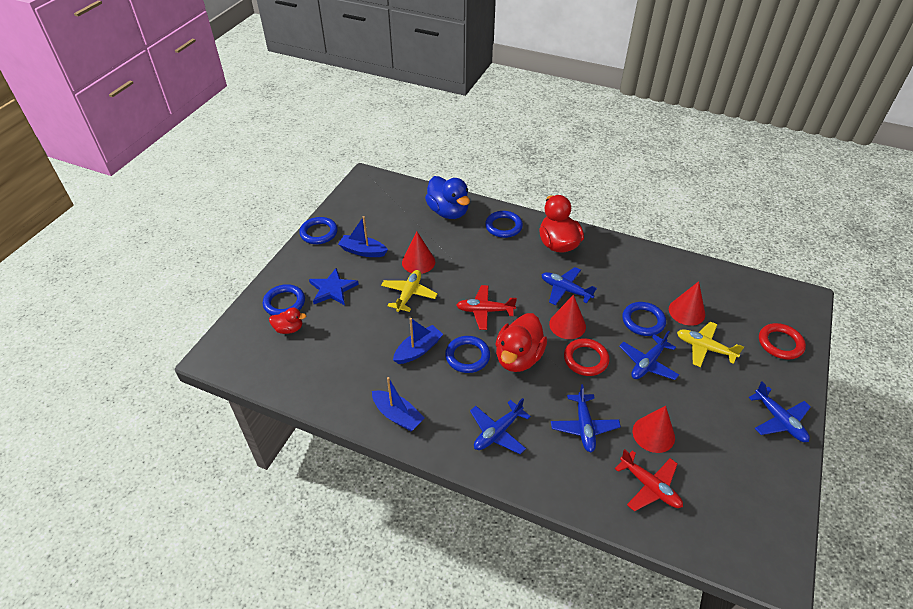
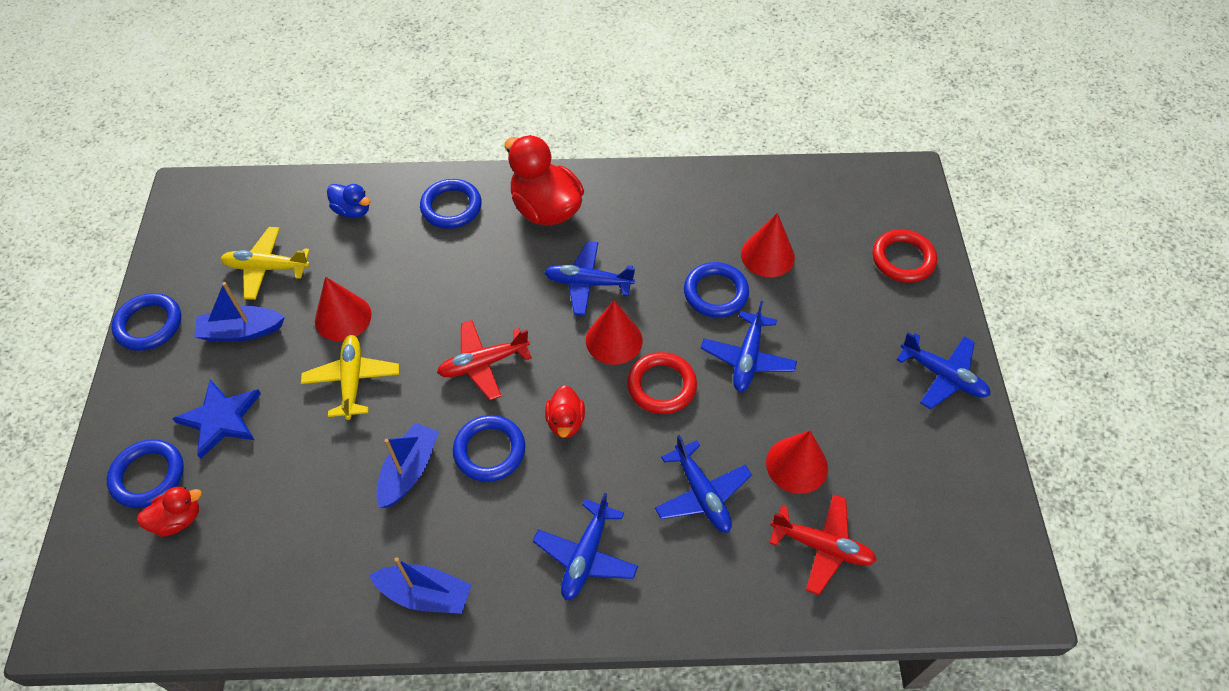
camera: 25 degrees left, 10 degrees up
(448, 212) = (353, 210): blue duck -> blue duck, size x0.52
(518, 357) = (565, 422): red duck -> red duck, size x0.52
(704, 348) = (812, 304): yellow plane -> yellow plane (267, 268)

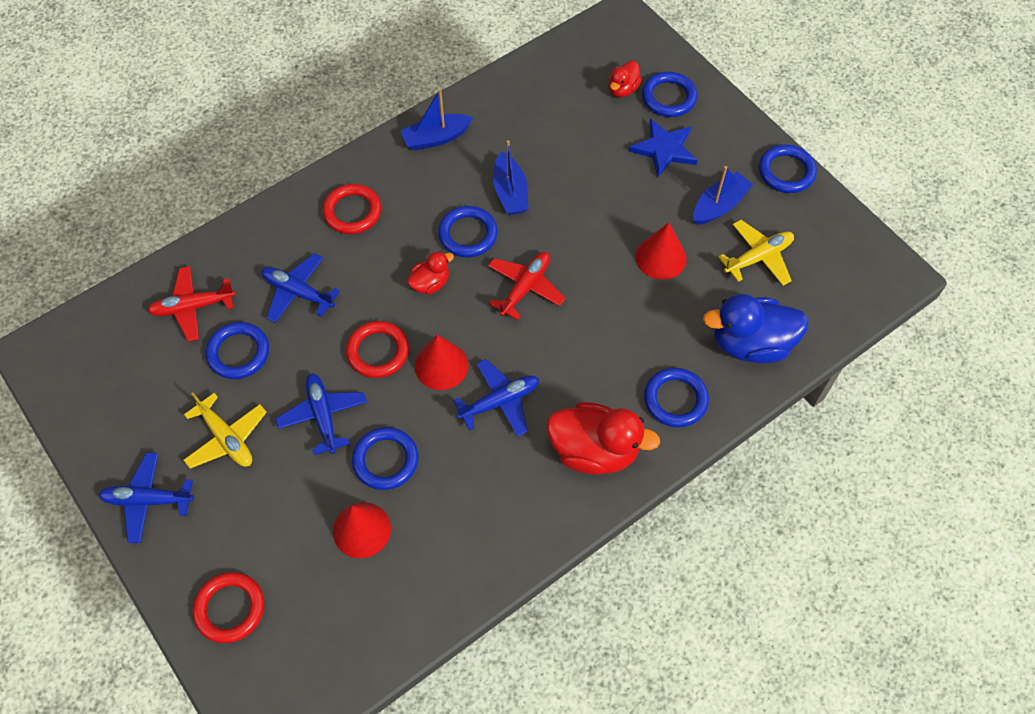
camera: 145 degrees right, 5 degrees up
(352, 380) = (606, 221): yellow plane -> yellow plane (226, 438)
(353, 210) = (750, 344): blue duck -> blue duck, size x1.92
(565, 422) = (430, 283): red duck -> red duck turned 90 degrees clockwise
(585, 555) = (352, 212): blue plane -> red ring
(797, 465) = (238, 353): red cone -> blue ring

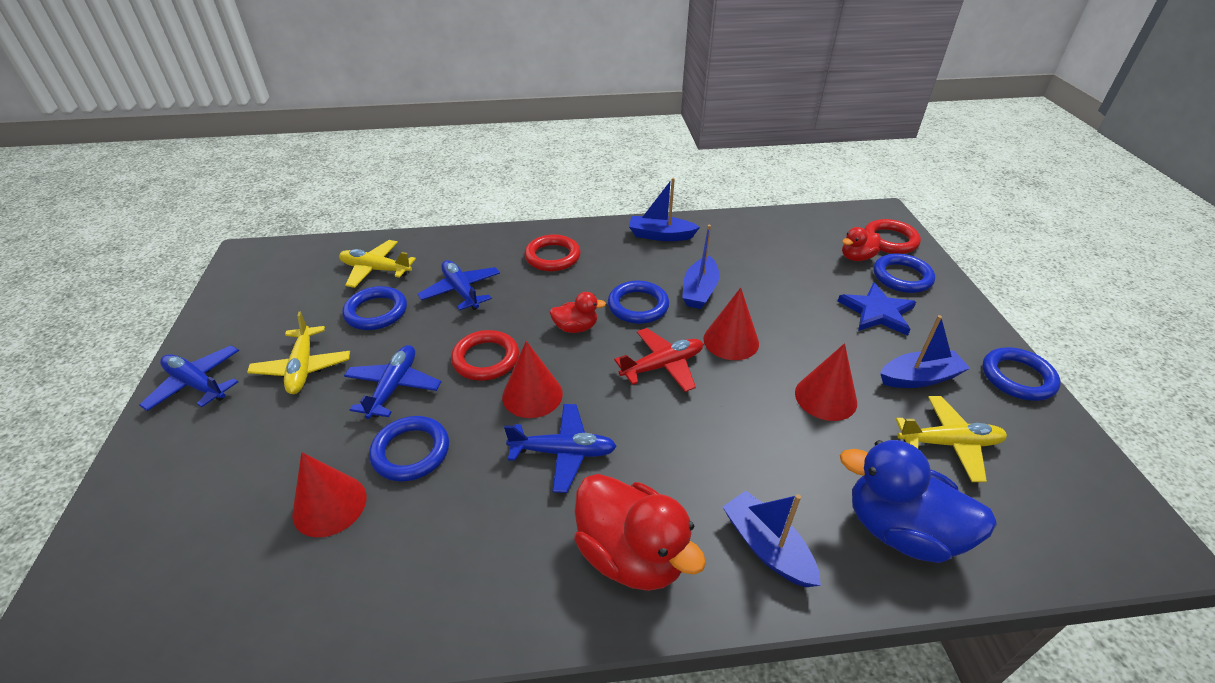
camera: 30 degrees right, 20 degrees down
(193, 307) = (376, 269): red plane -> yellow plane
(230, 608) = (148, 513): red ring -> red ring (890, 240)
(564, 236) = (731, 341): none -> red cone
(675, 399) = (767, 547): blue ring -> blue boat

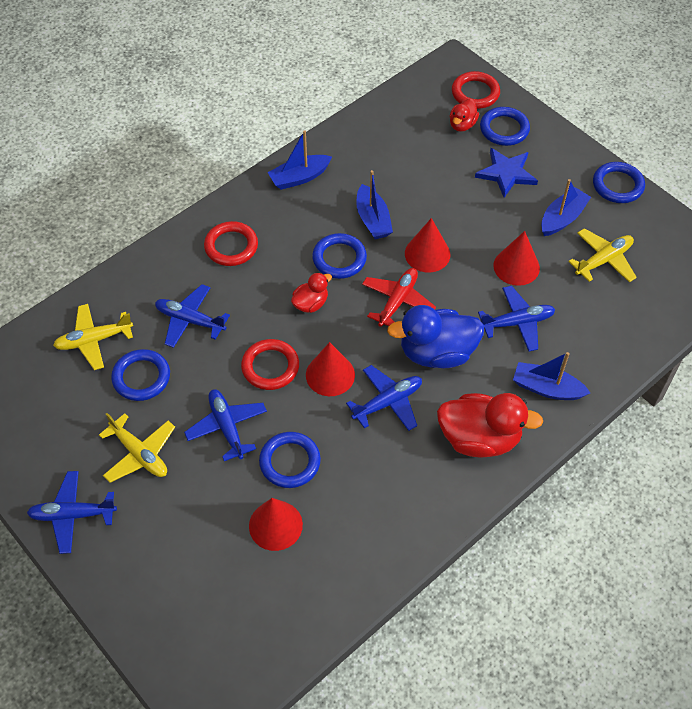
camera: 35 degrees left, 15 degrees up
(783, 453) = (517, 323): none -> blue plane
(900, 530) = (607, 335): blue duck -> blue duck (437, 353)

